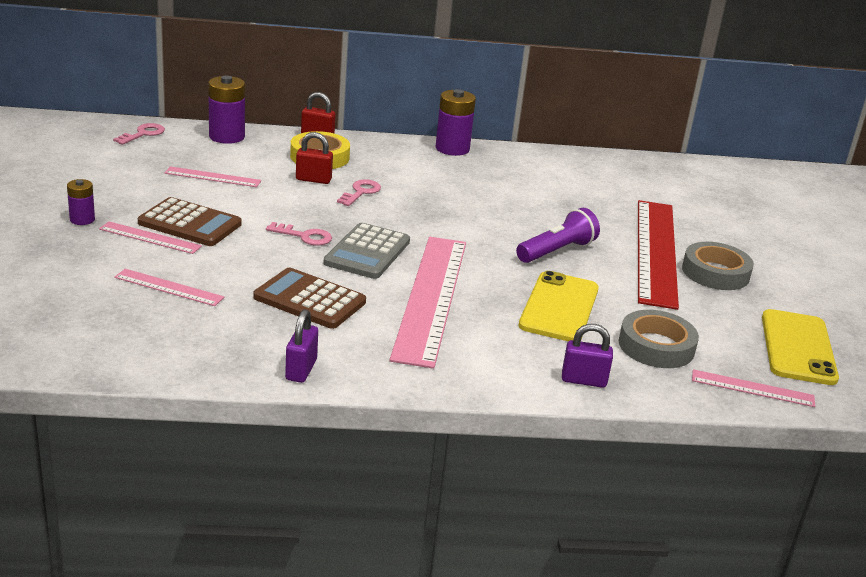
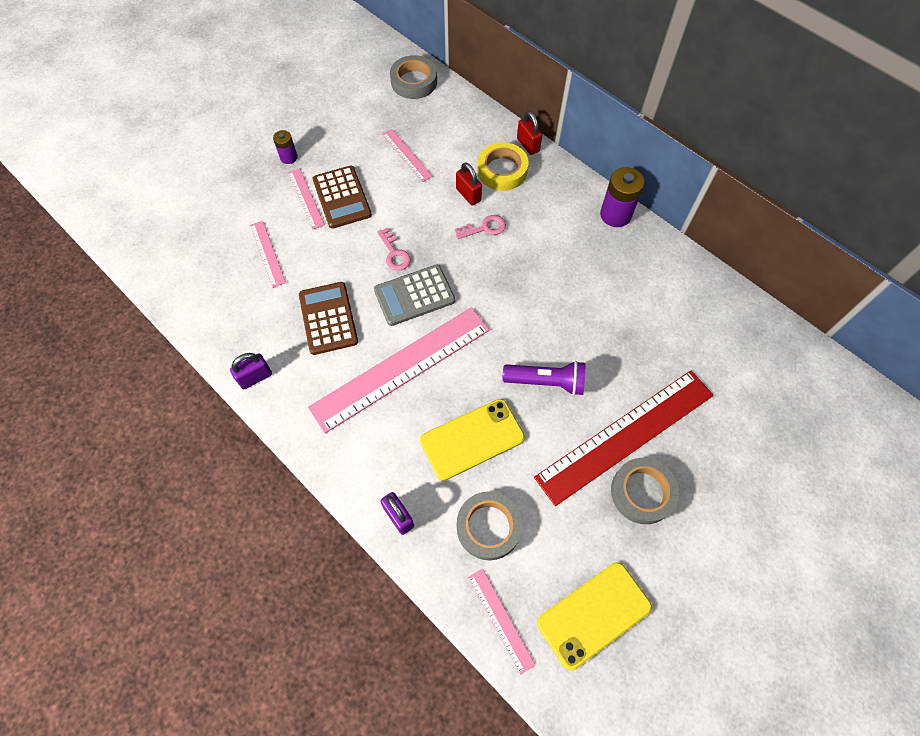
camera: 50 degrees right, 35 degrees up
(143, 134) = (414, 81): pink key -> grey tape
(226, 137) = (464, 112): purple battery -> none

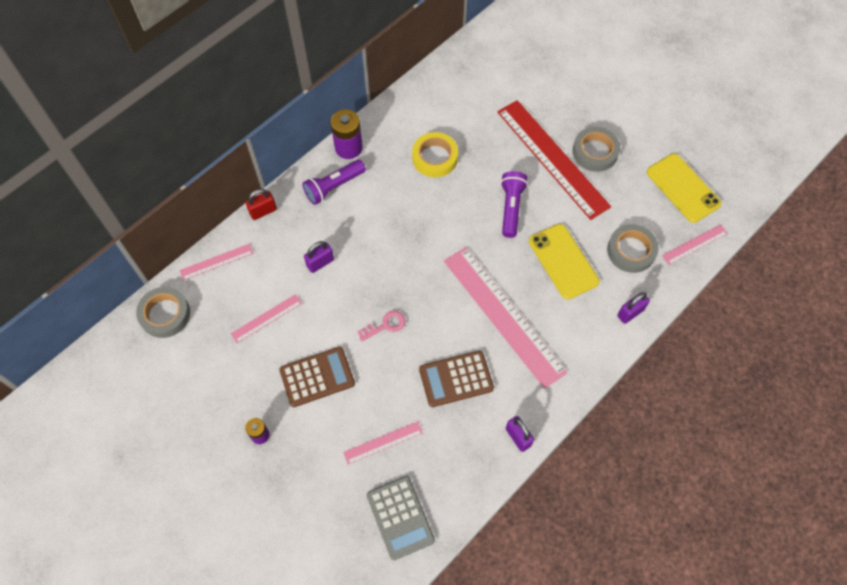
camera: 90 degrees left, 0 degrees up
(306, 198) = (316, 412): pink ruler -> pink ruler (216, 262)
(414, 296) = (431, 307): grey calculator -> grey calculator (400, 517)
(468, 195) = (320, 263): red padlock -> purple padlock
(484, 228) = (359, 250): pink key -> none
(502, 170) = (293, 234): yellow tape -> yellow tape (435, 158)
(562, 203) = (333, 187): none -> purple flashlight

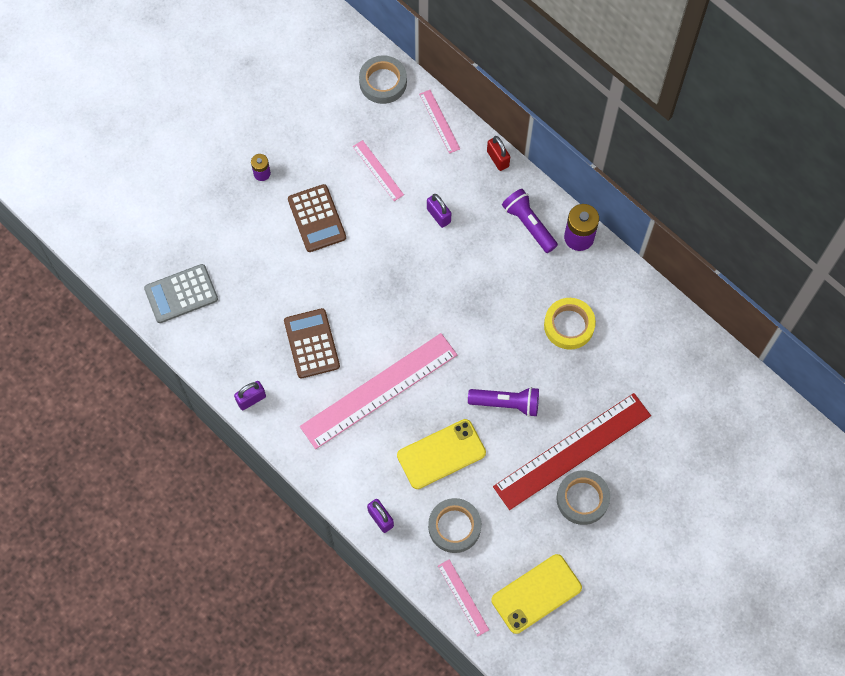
camera: 90 degrees right, 5 degrees up
(383, 442) = (251, 278): pink ruler -> none
(385, 325) = (369, 278): pink key -> none

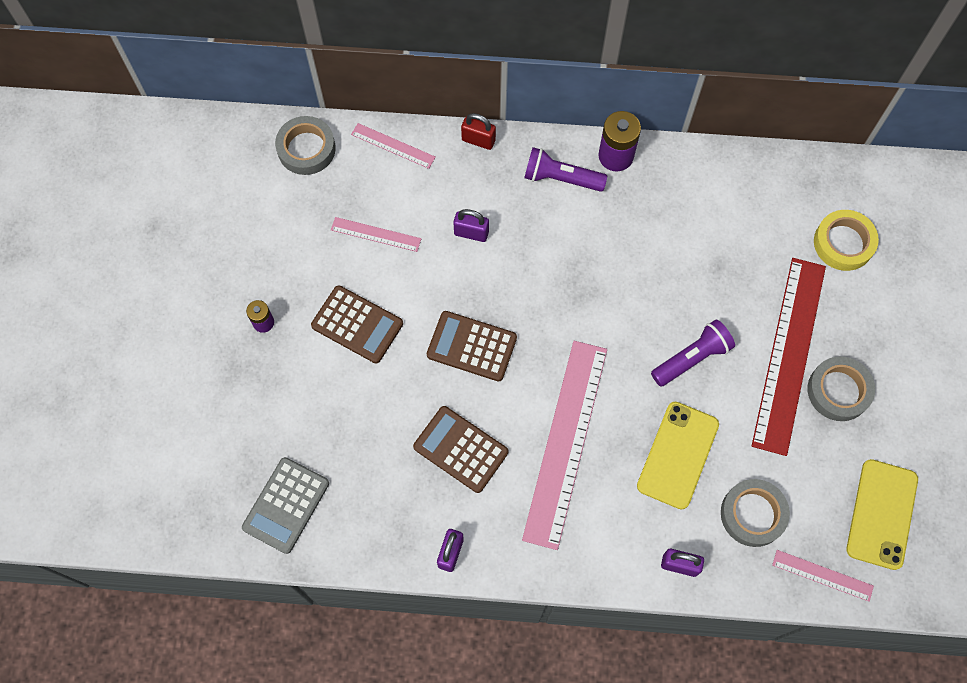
camera: 40 degrees left, 0 degrees up
(374, 287) = (471, 346): none -> brown calculator
(569, 325) = (680, 242): yellow tape -> yellow tape (843, 243)

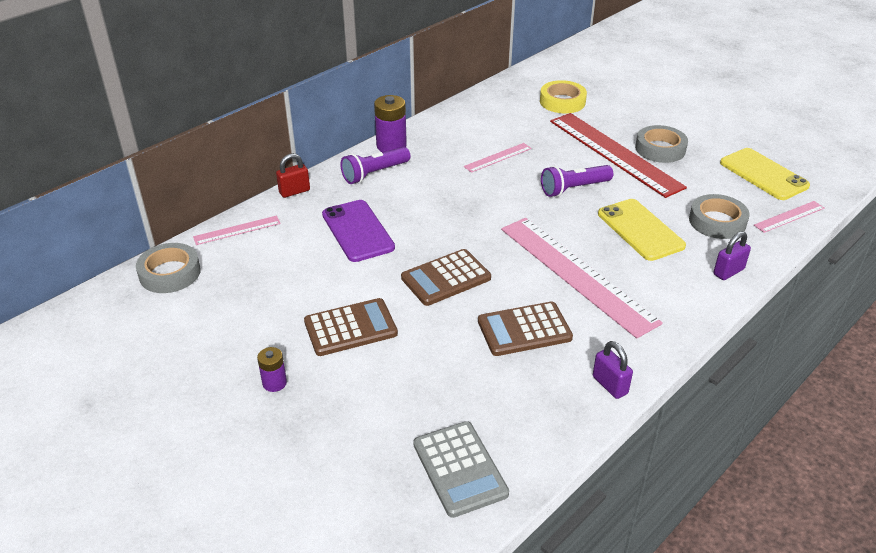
camera: 50 degrees left, 30 degrees down
(376, 234) = (291, 276): pink ruler -> pink ruler (498, 157)
(471, 233) = (357, 231): purple padlock -> purple phone
(692, 358) = (574, 189): purple flashlight -> purple flashlight turned 120 degrees counterclockwise

